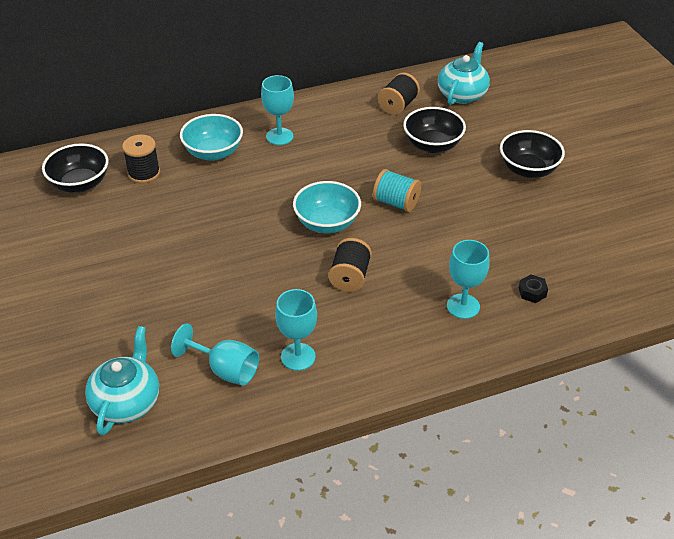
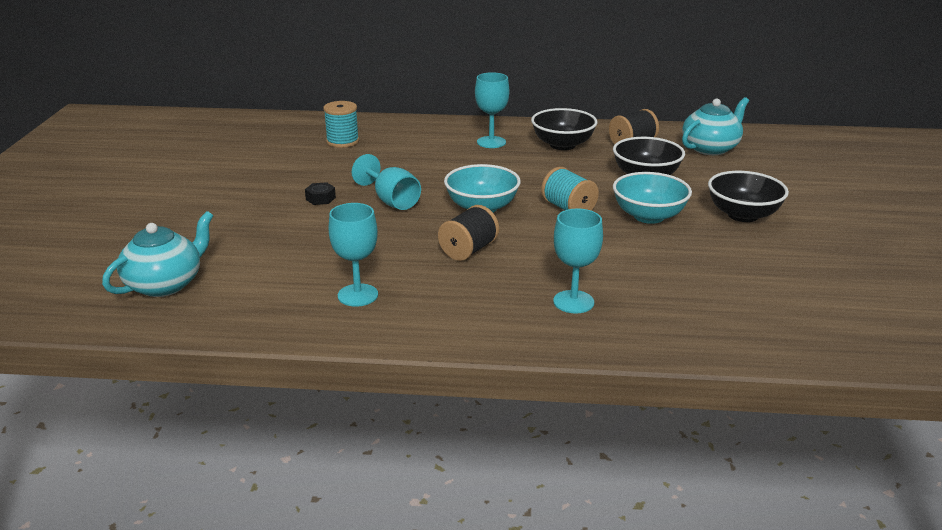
camera: 25 degrees right, 15 degrees down
(80, 184) = (281, 137): black bowl -> black bowl (562, 145)
(144, 173) = (342, 141): black spool -> turquoise spool
(213, 152) = (418, 141): turquoise bowl -> turquoise bowl (648, 216)
(225, 370) = (278, 286): turquoise goblet -> turquoise goblet (391, 201)
(532, 292) = (667, 311): black nut -> black nut (320, 198)

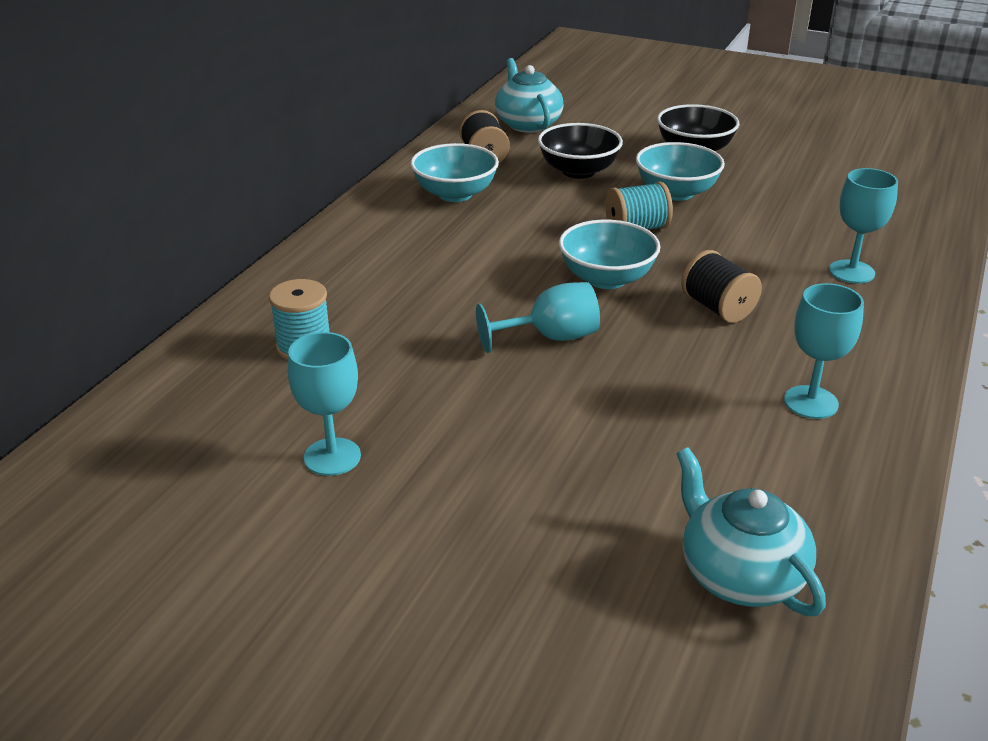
camera: 70 degrees left, 5 degrees up
(320, 198) = (509, 394): black nut -> none
(491, 142) = (408, 235): turquoise goblet -> turquoise goblet (332, 457)
(562, 145) = (455, 194): black bowl -> turquoise bowl

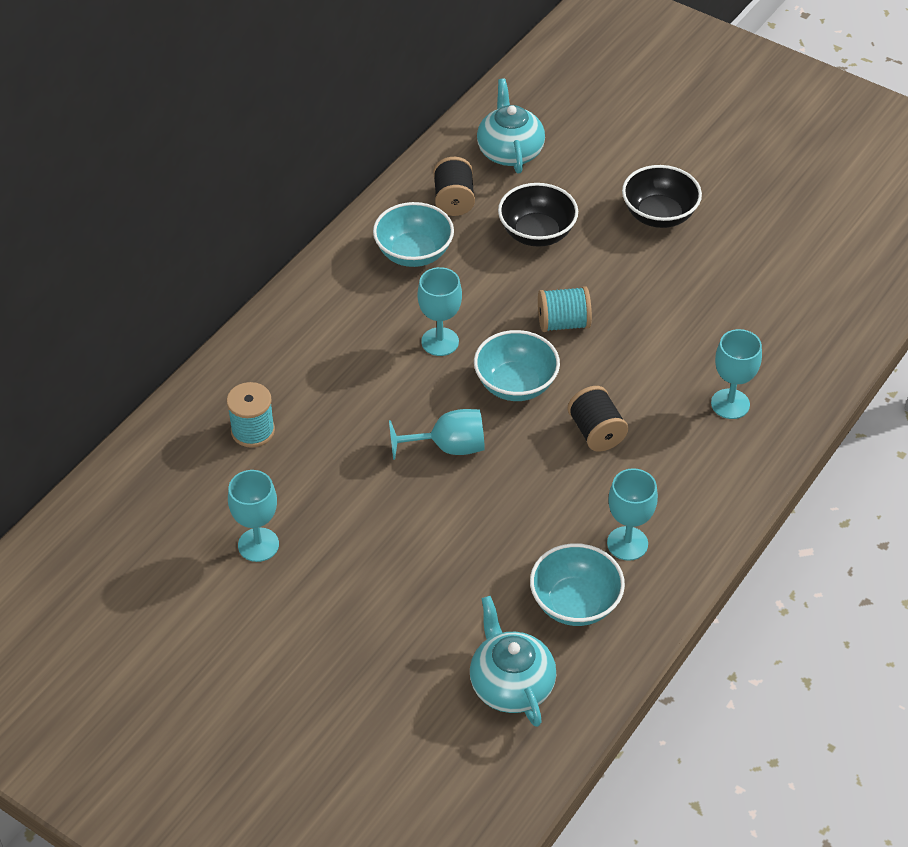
camera: 10 degrees right, 15 degrees up
(507, 254) = (440, 342): none -> turquoise goblet
(676, 193) = (617, 277): turquoise bowl -> turquoise bowl (575, 603)

